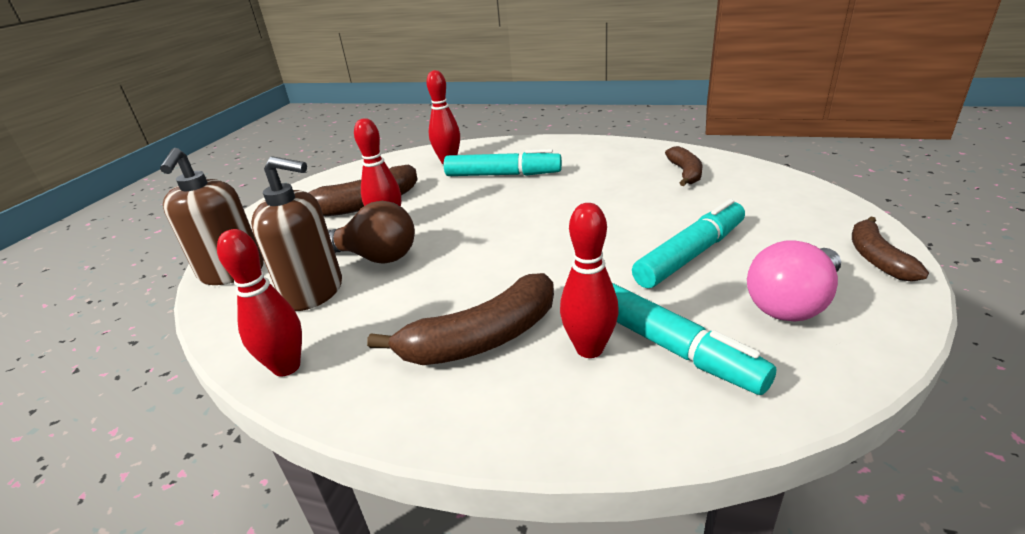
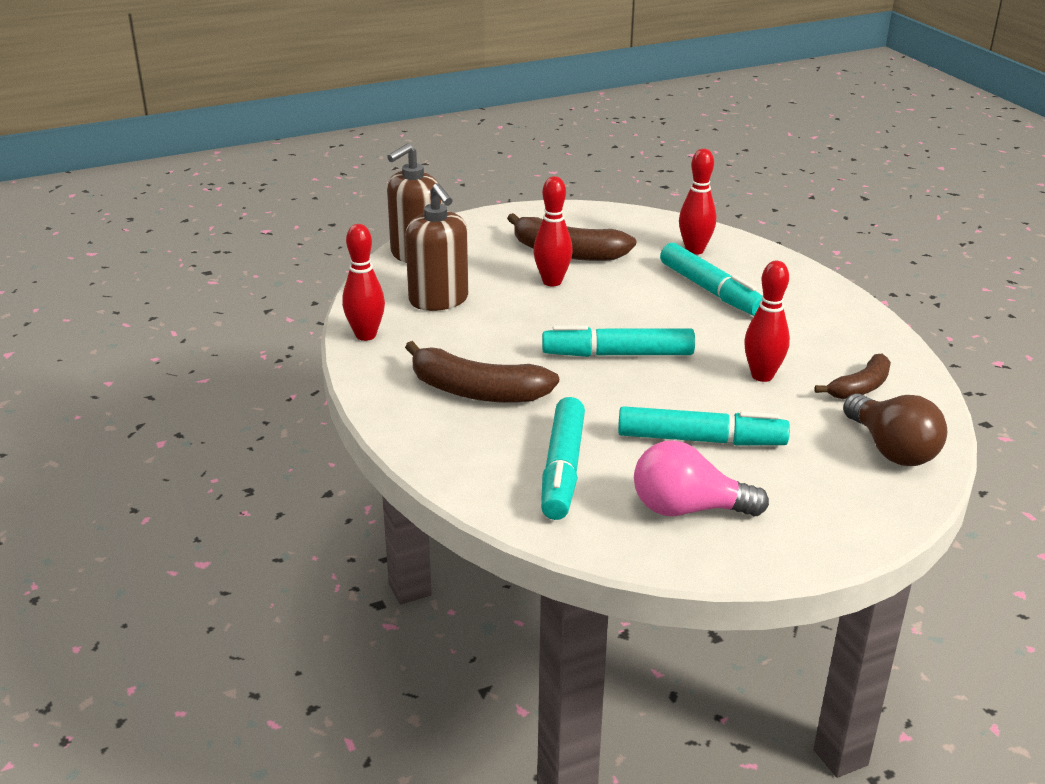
camera: 45 degrees right, 0 degrees up
(376, 257) = (507, 300): brown light bulb -> brown light bulb (891, 449)
(528, 240) = (618, 354): none -> turquoise marker
(589, 349) = (519, 438): red bowling pin -> red bowling pin (762, 376)
(877, 258) = (823, 537): brown banana -> none

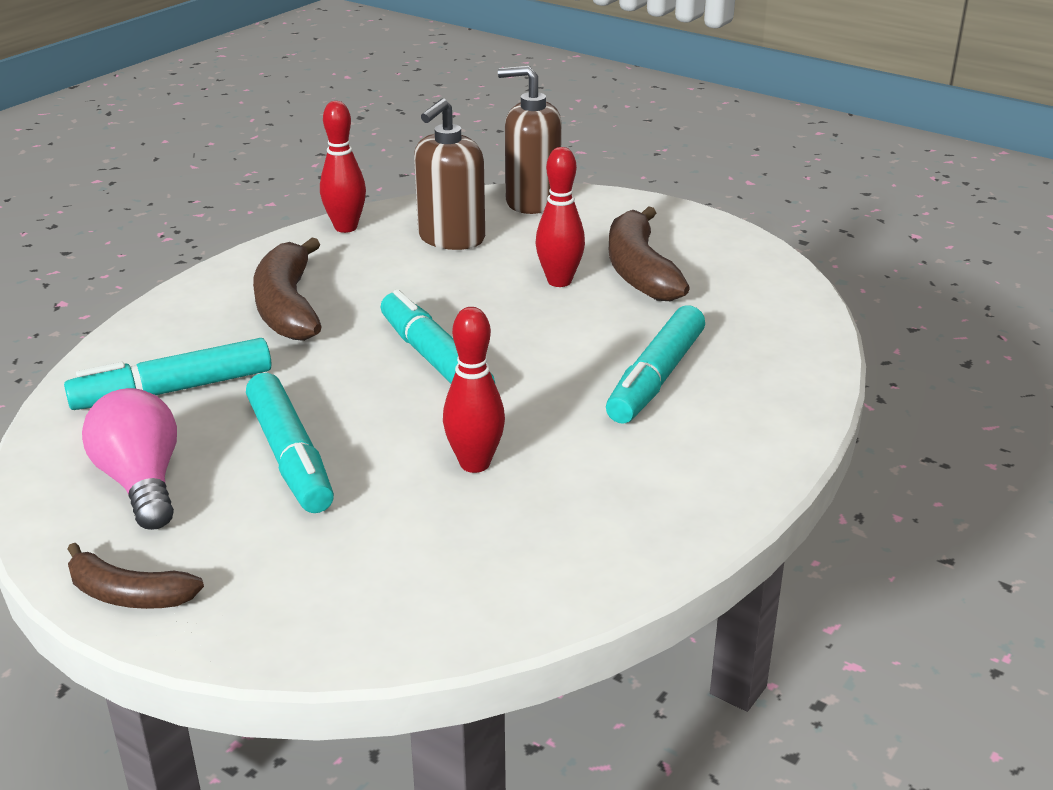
camera: 60 degrees right, 0 degrees up
(694, 250) = (751, 342): red bowling pin -> none
(860, 387) = (515, 545): brown banana -> brown banana (129, 594)
(891, 449) = (373, 604): brown light bulb -> none

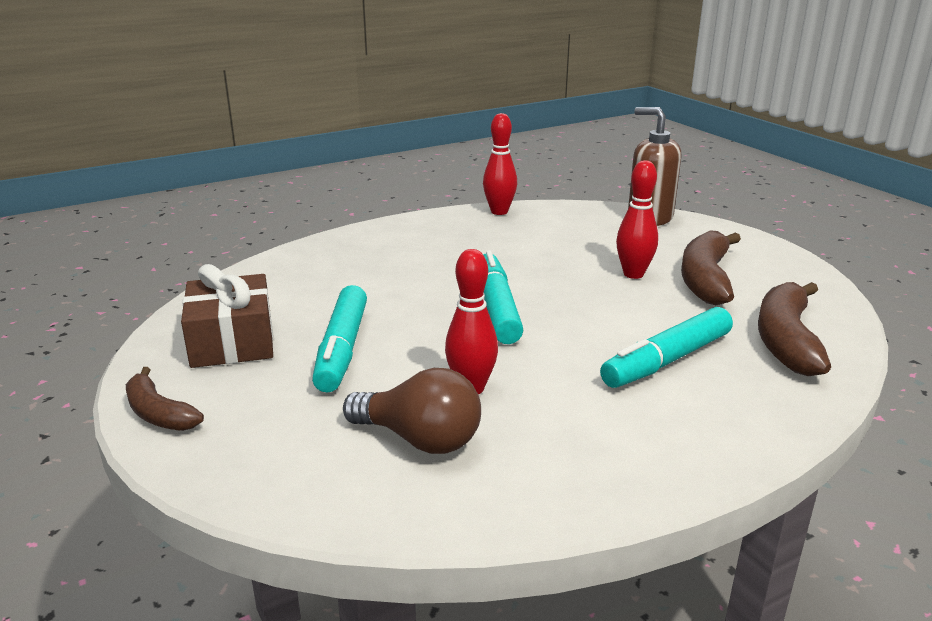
camera: 25 degrees right, 5 degrees down
(141, 482) = (232, 341): pink light bulb -> brown gift
(173, 390) = (303, 288): turquoise marker -> none
(288, 307) = (420, 252): brown banana -> brown banana (786, 340)
(451, 238) = (569, 231): brown soap dispenser -> none
(461, 535) = (420, 439): none -> brown light bulb

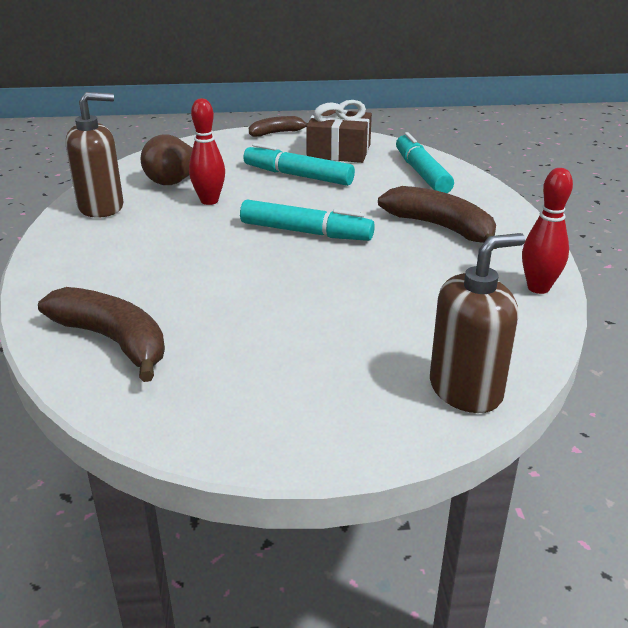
camera: 115 degrees right, 5 degrees up
(570, 472) = (101, 207): none -> brown soap dispenser
(633, 274) = (311, 313): red bowling pin -> none
(667, 360) = (157, 273): turquoise marker -> turquoise marker (421, 173)
(706, 279) = (262, 353): brown banana -> brown banana (441, 227)

